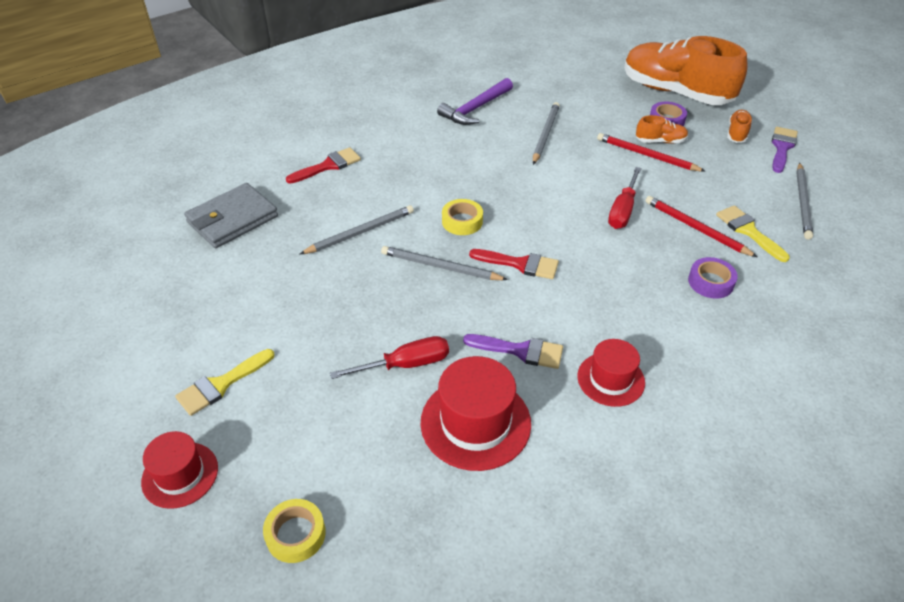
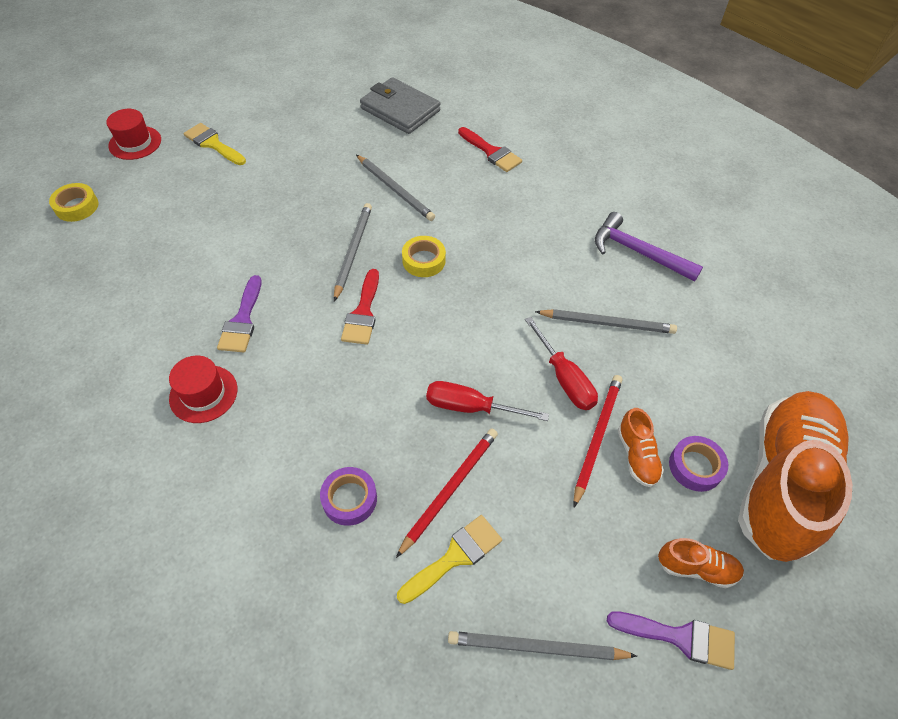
camera: 80 degrees right, 10 degrees up
(405, 365) = (228, 242): red screwdriver -> red screwdriver (564, 378)
(475, 422) = (162, 294): red hat -> none

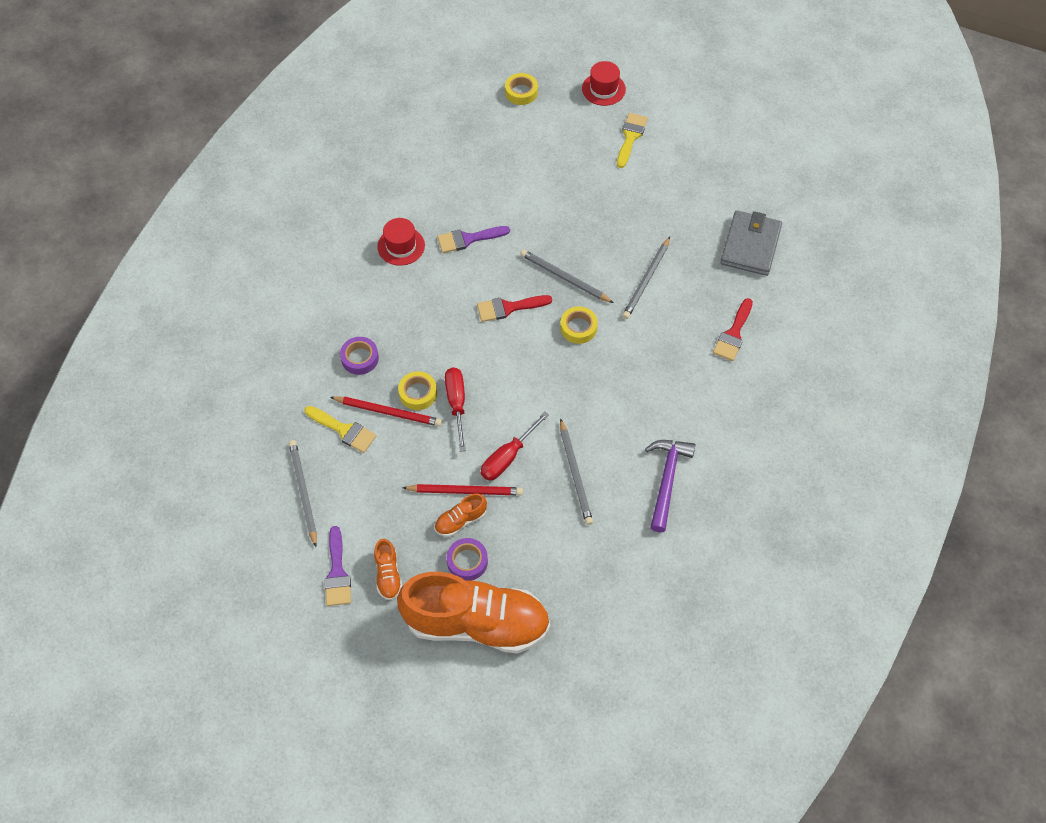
camera: 70 degrees right, 5 degrees up
(353, 251) = (564, 278): grey pencil -> grey pencil turned 135 degrees counterclockwise
(437, 445) = (418, 393): none -> yellow tape

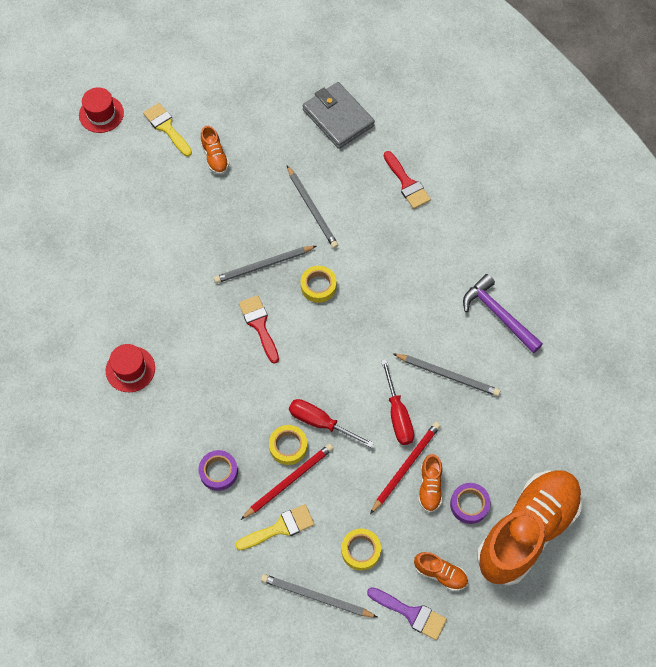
camera: 55 degrees left, 5 degrees up
(468, 239) = (166, 312): purple brush -> none
(508, 308) = (259, 325): red brush -> red brush turned 135 degrees clockwise
(521, 92) = (49, 175): yellow tape -> yellow tape (361, 550)
(633, 185) = (215, 157): none -> orange shoe

